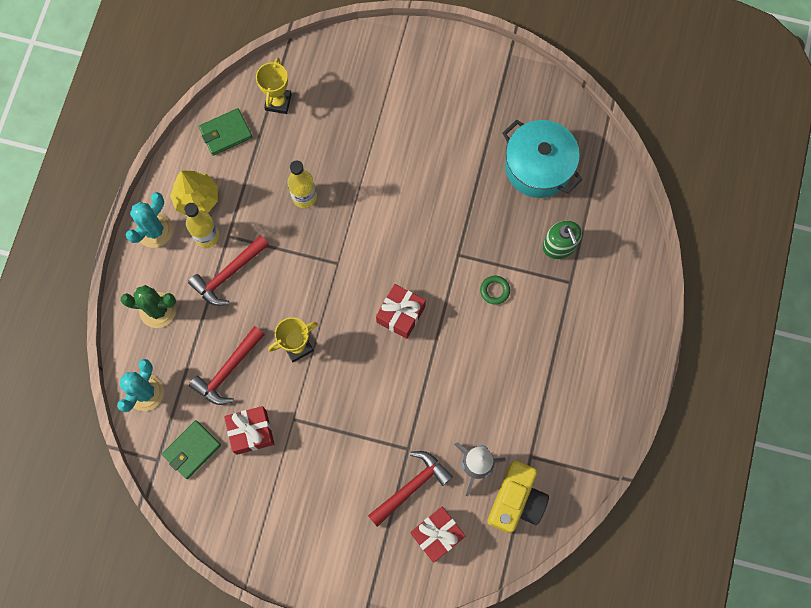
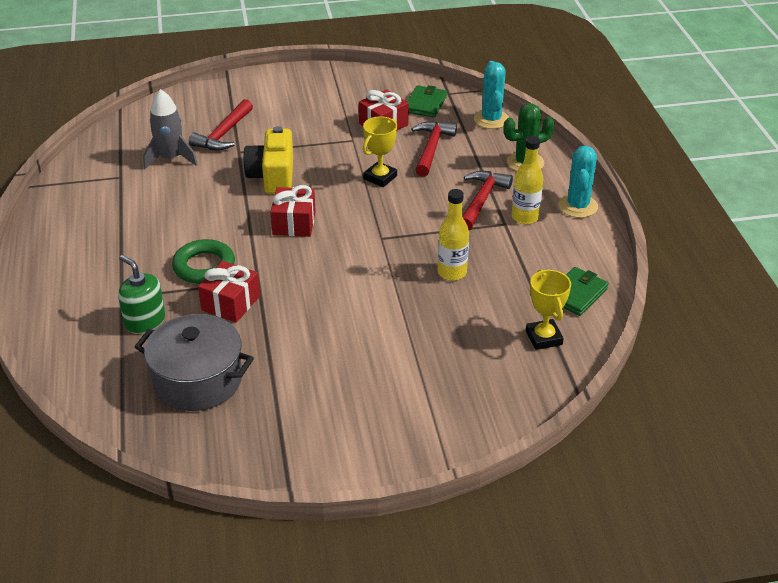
camera: 155 degrees right, 35 degrees down
(197, 199) = (558, 238): yellow tree -> none
(437, 535) = (187, 118): red gift -> red gift (231, 303)
(494, 290) = (204, 266): green ring -> green ring, size x1.82
(516, 500) = (124, 151): yellow camera -> yellow camera (272, 176)
(538, 167) = (198, 380): turquoise pot -> grey pot

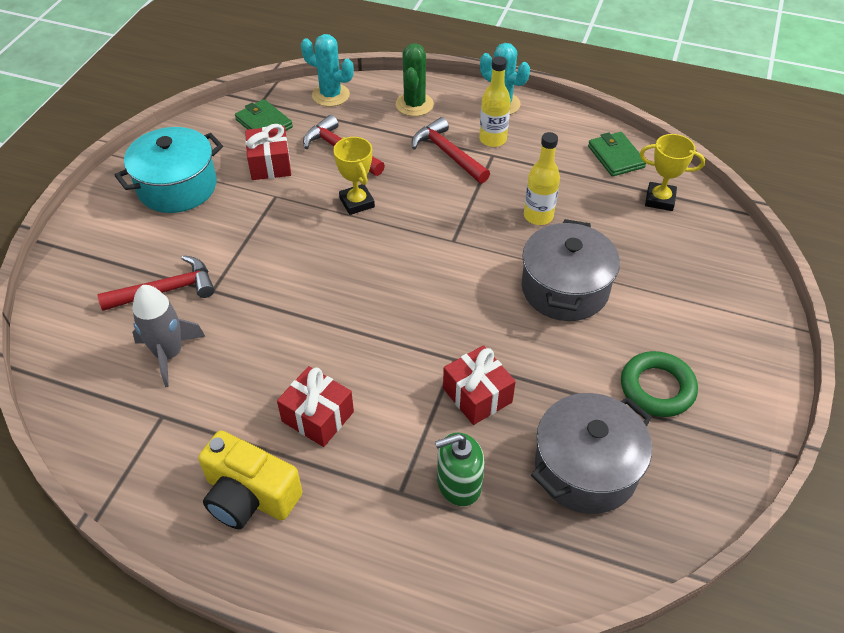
camera: 60 degrees left, 10 degrees up
(204, 266) = (399, 396): green ring -> green ring (657, 388)
(223, 134) = (166, 290): red hammer -> red hammer turned 75 degrees counterclockwise
(272, 176) = (284, 280): yellow camera -> yellow camera (249, 496)
(294, 223) = (380, 294): red gift -> red gift (318, 416)
(322, 97) = (177, 187): none -> turquoise pot
(378, 313) = (564, 289): none -> grey pot

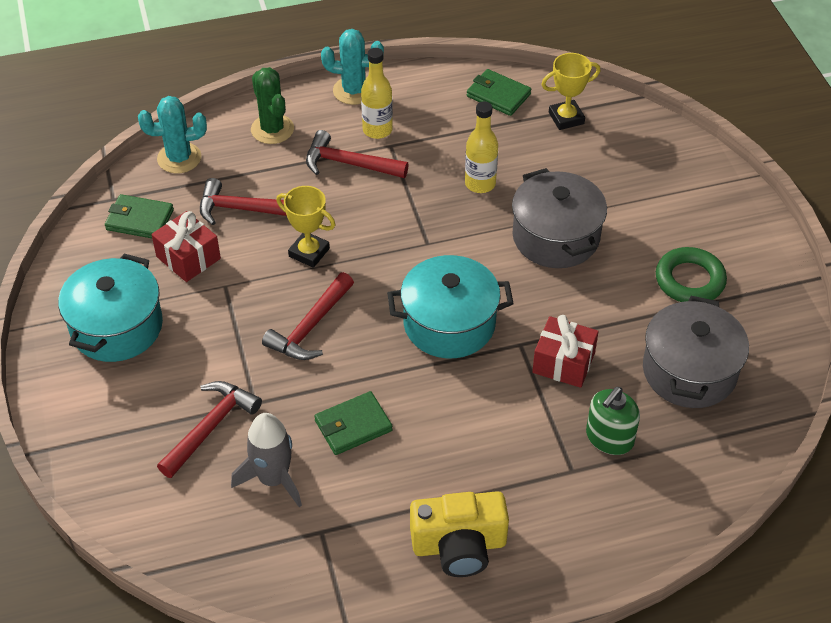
camera: 35 degrees left, 0 degrees up
(264, 348) = (353, 426): none -> green wallet
(305, 257) = (310, 327): none -> red hammer
(318, 416) = (454, 453): red gift -> none
(412, 311) = (449, 324): none -> turquoise pot

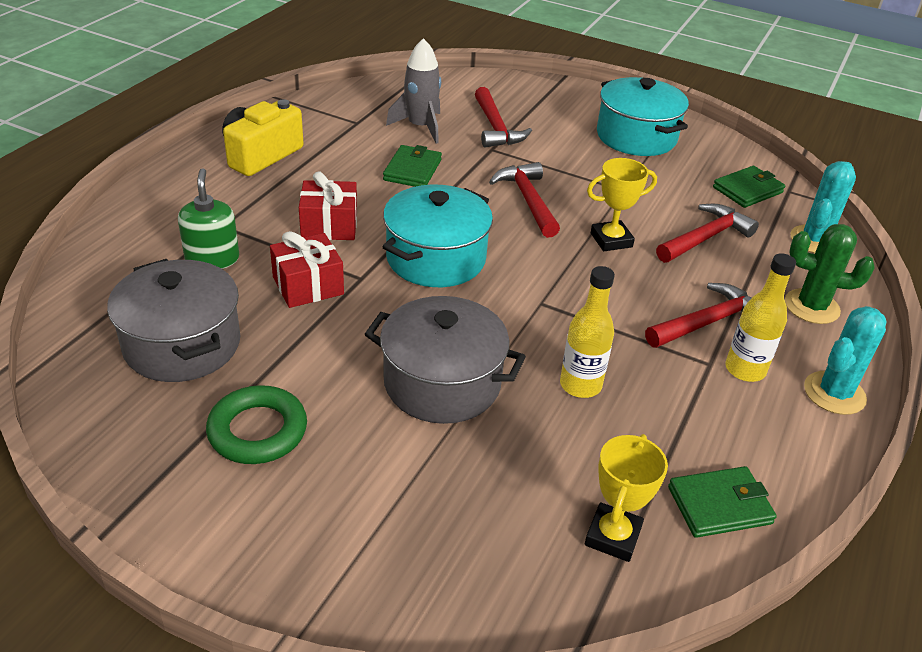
camera: 130 degrees right, 10 degrees down
(188, 257) = (675, 189): red gift -> red gift (329, 225)

